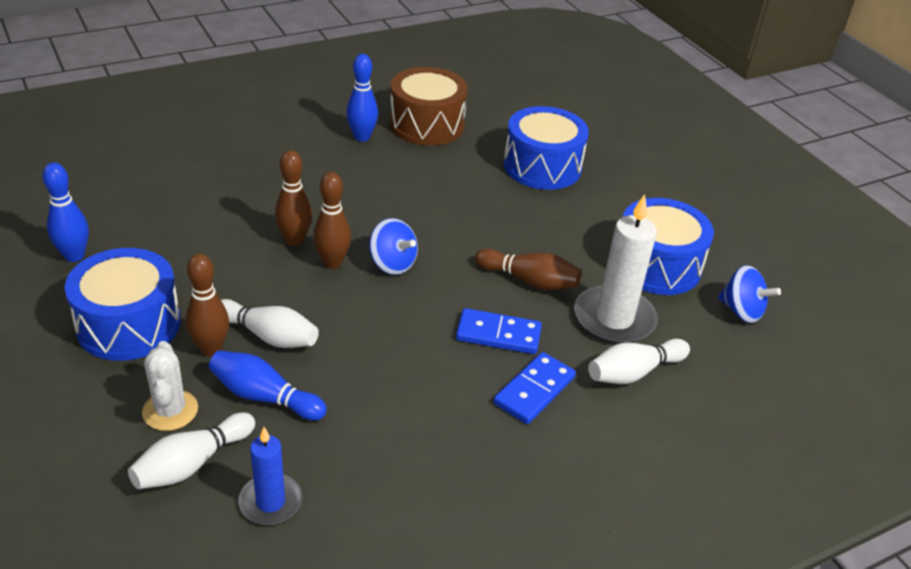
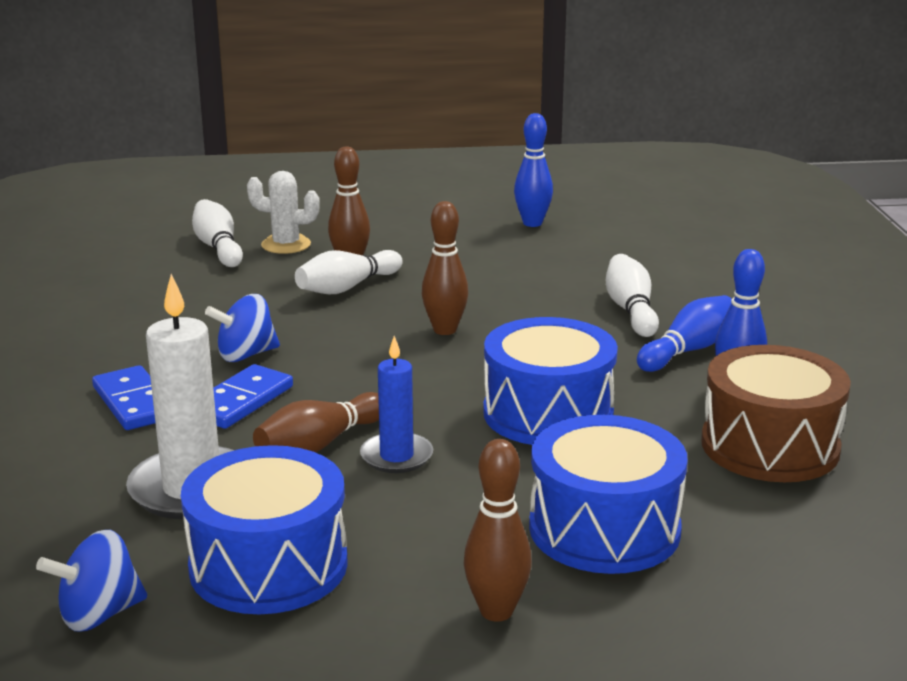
camera: 115 degrees right, 15 degrees down
(129, 324) = (412, 237): blue drum -> blue drum (548, 413)
(264, 397) = (265, 278): blue bowling pin -> blue bowling pin (688, 350)
(270, 502) = (146, 269): blue candle -> blue candle (396, 456)
(294, 240) = (501, 316): brown bowling pin -> brown bowling pin (496, 611)
(392, 264) = (419, 362): blue spinning top -> blue spinning top (246, 355)
(633, 372) = (90, 474): white bowling pin -> white bowling pin (630, 310)

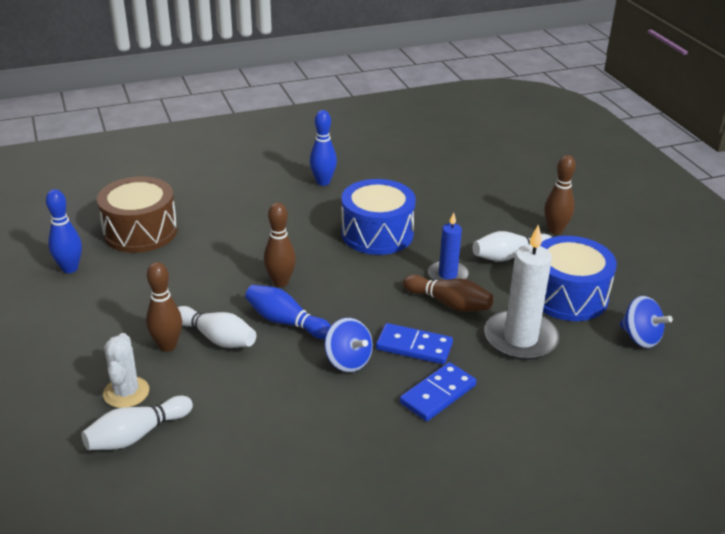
camera: 105 degrees left, 10 degrees up
(604, 529) = (477, 210): blue drum -> none
(630, 310) = (231, 217): white bowling pin -> white bowling pin (509, 256)
(688, 350) = (282, 196): blue bowling pin -> blue bowling pin (286, 322)
(770, 446) = (381, 173): brown drum -> brown drum (140, 231)

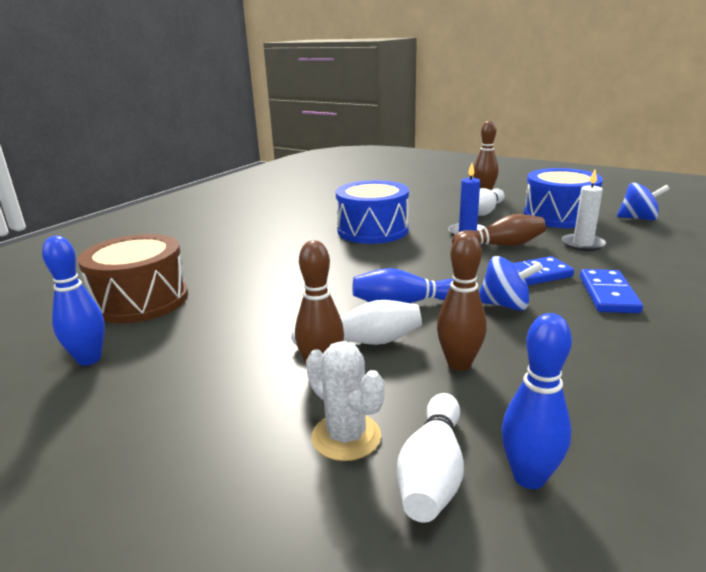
camera: 35 degrees left, 10 degrees down
(280, 282) = (349, 282): brown bowling pin -> brown bowling pin (459, 364)
(323, 182) = (275, 219): blue bowling pin -> blue bowling pin (529, 477)
(520, 338) = (582, 244): white candle -> white candle, size x0.60

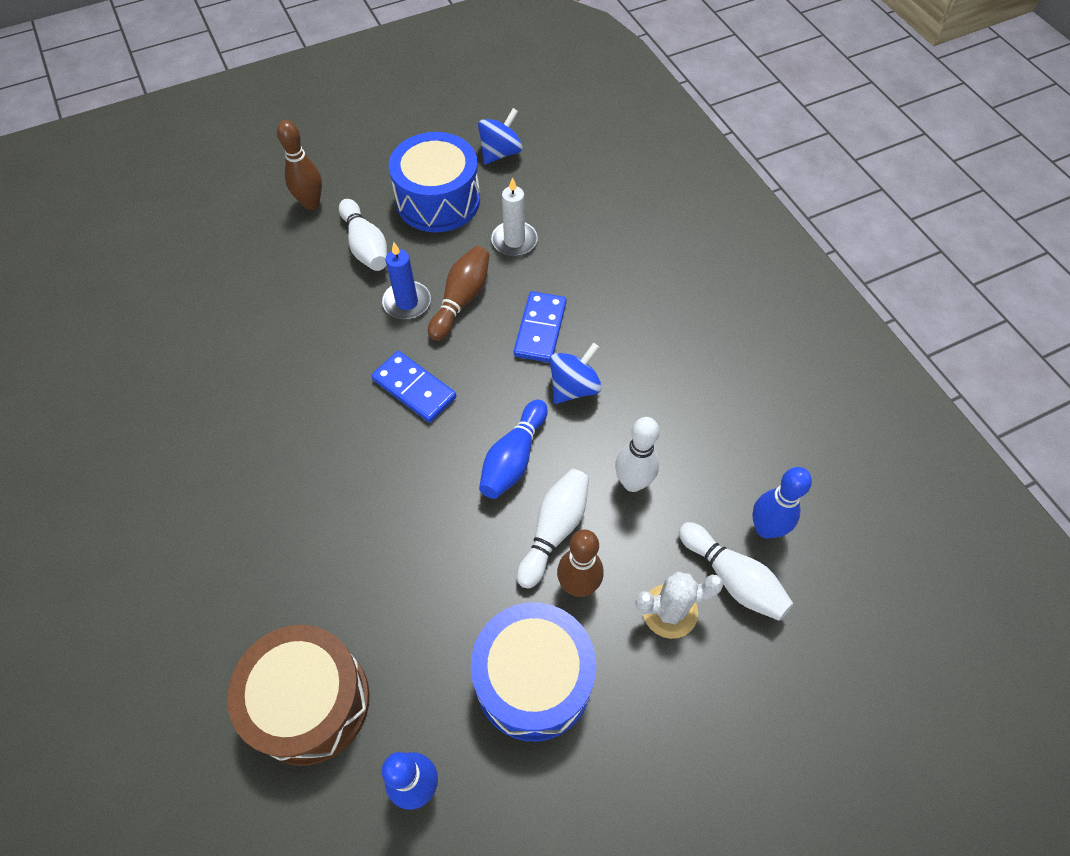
camera: 60 degrees left, 35 degrees up
(372, 230) = (318, 379): blue drum -> blue drum (533, 679)
(459, 364) = (632, 482): brown bowling pin -> white bowling pin
(608, 294) = (610, 306): blue domino -> blue domino (414, 388)

